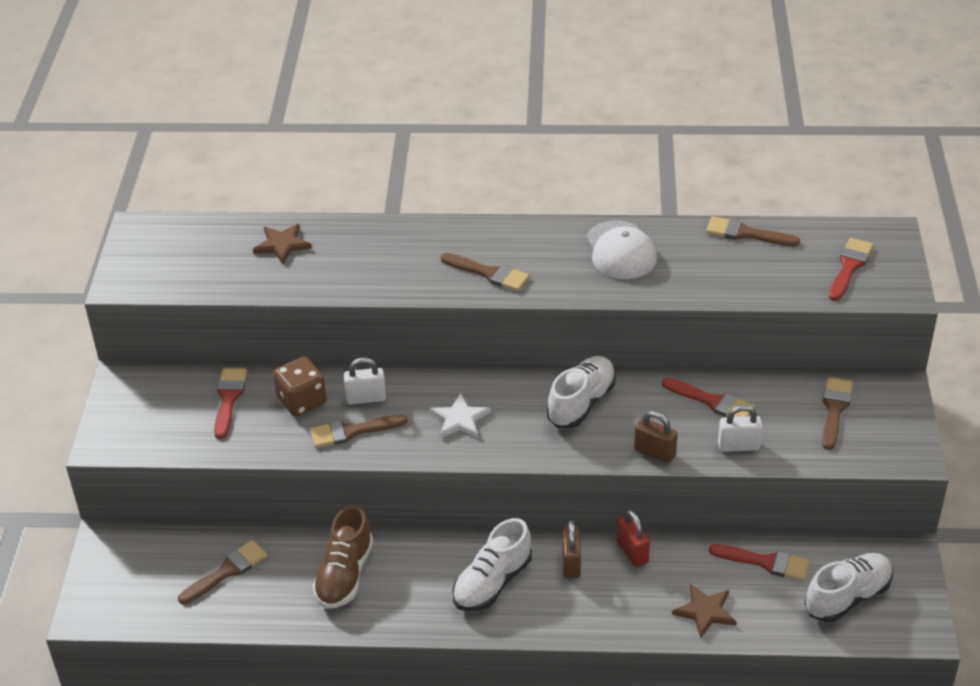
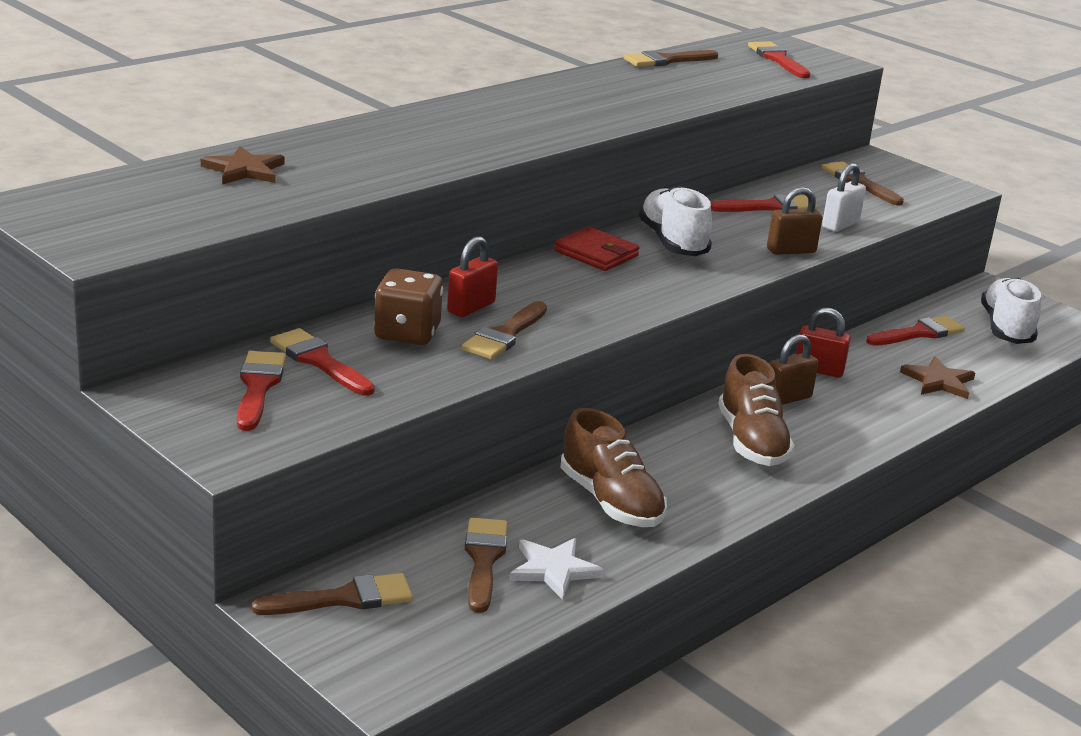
camera: 50 degrees left, 15 degrees down
(176, 402) = (258, 386): none -> red brush
(366, 398) = (471, 307): white padlock -> red padlock
(459, 419) = (590, 289): white star -> white star (553, 569)
(489, 273) = (505, 133): brown brush -> brown brush (344, 598)
(492, 583) = (751, 442): white shoe -> brown shoe
(512, 388) = (596, 254): none -> red wallet
(571, 563) = (787, 398): brown padlock -> brown padlock turned 75 degrees counterclockwise
(620, 251) = (590, 92): white cap -> none

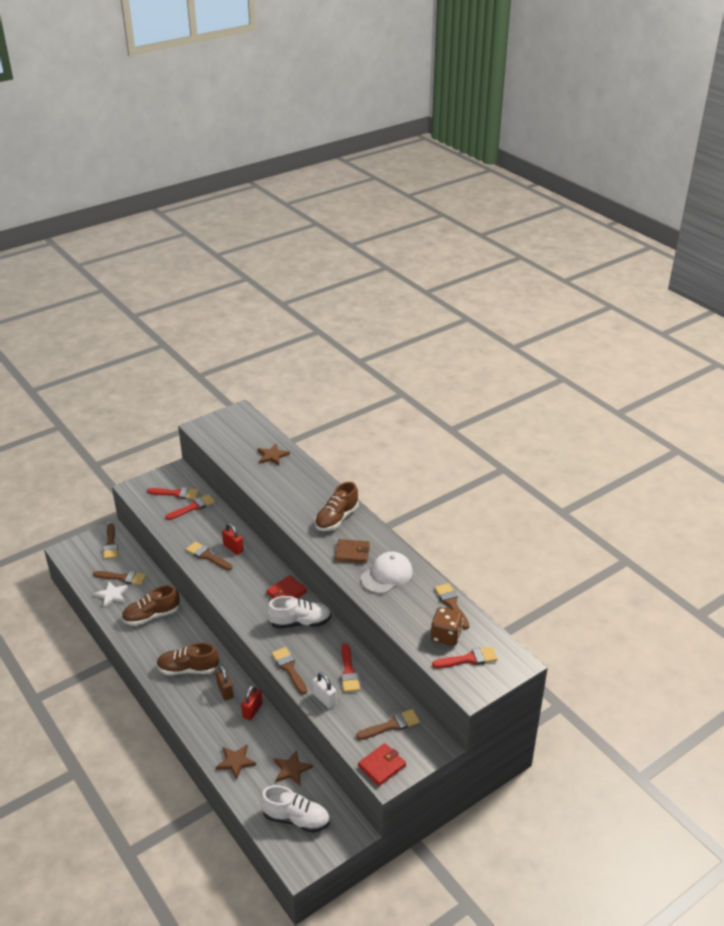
camera: 100 degrees right, 10 degrees up
(407, 333) = (212, 529): brown dice -> brown dice (446, 636)
(469, 120) = (336, 518): none -> brown shoe
(568, 113) = (352, 553): none -> brown wallet
(617, 93) = (387, 575): none -> white cap
(791, 251) = (289, 668): brown padlock -> brown brush
(919, 333) = (291, 769): red brush -> brown star
(938, 191) = (382, 766): none -> red wallet

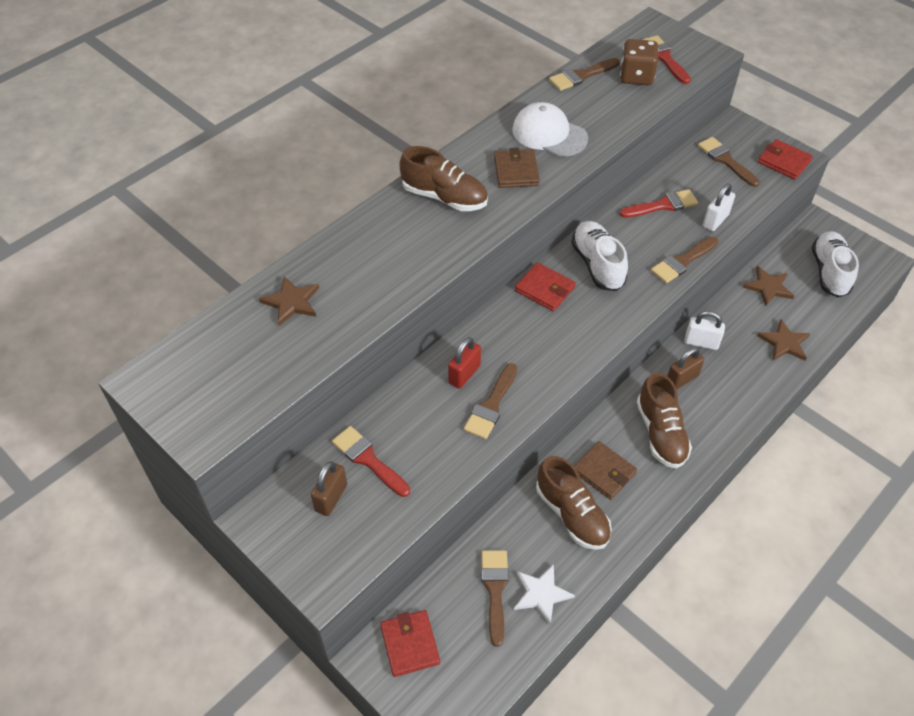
camera: 100 degrees left, 15 degrees up
(111, 544) = (410, 644): brown brush -> red wallet
(172, 635) = (604, 472): none -> brown wallet
(176, 493) = (331, 498): red brush -> brown padlock
(252, 710) = (701, 342): red padlock -> white padlock

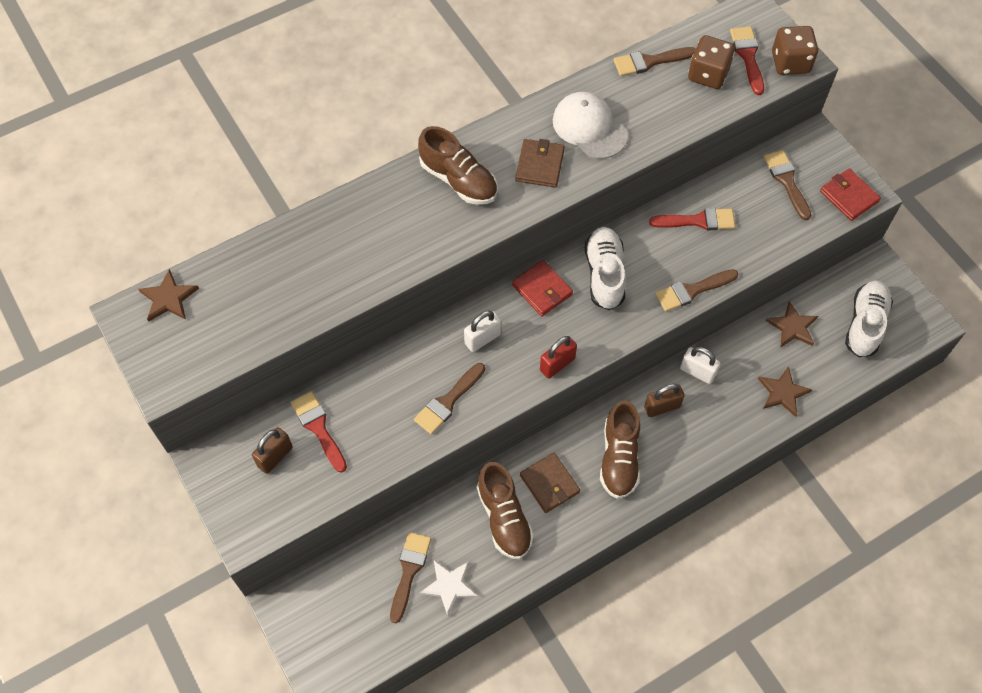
camera: 15 degrees right, 10 degrees up
(291, 302) = (279, 264): brown star -> brown star (168, 298)
(410, 644) = (319, 600): red wallet -> none
(464, 374) = (433, 363): red padlock -> red padlock (557, 364)
(702, 56) = (790, 63): none -> brown dice
(715, 221) = (745, 251): white padlock -> white padlock (482, 339)

